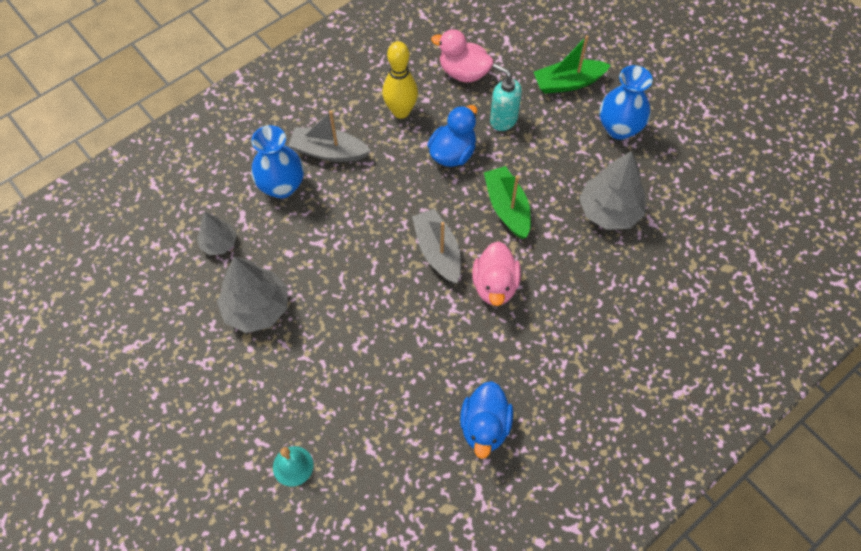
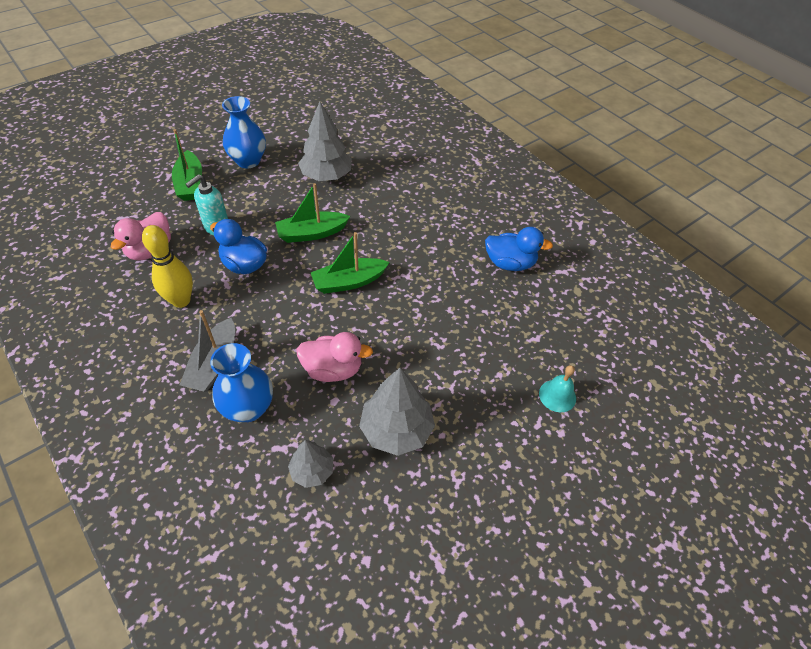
camera: 90 degrees left, 10 degrees down
(438, 251) = (349, 282): grey boat -> green boat
(495, 285) = (386, 247): pink duck -> pink duck (333, 369)

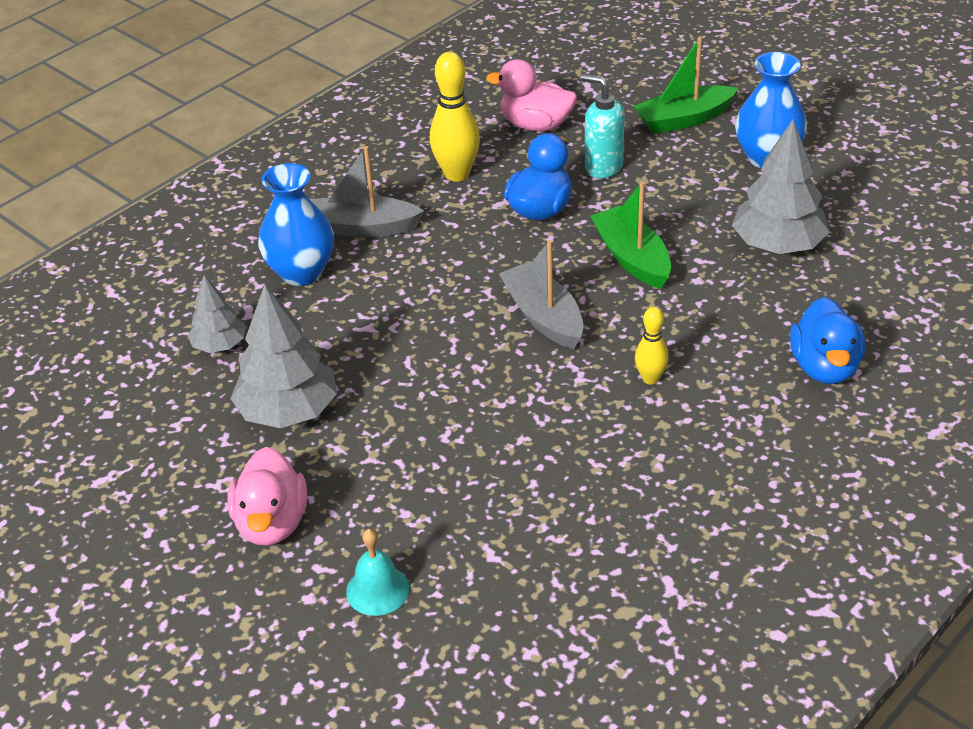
camera: 85 degrees right, 10 degrees down
(333, 369) = (376, 332): pink duck -> pink duck (272, 523)
(349, 282) = (543, 317): green boat -> grey boat
(416, 247) = (650, 378): none -> yellow bowling pin
(510, 263) = (660, 506): blue duck -> blue duck (824, 367)

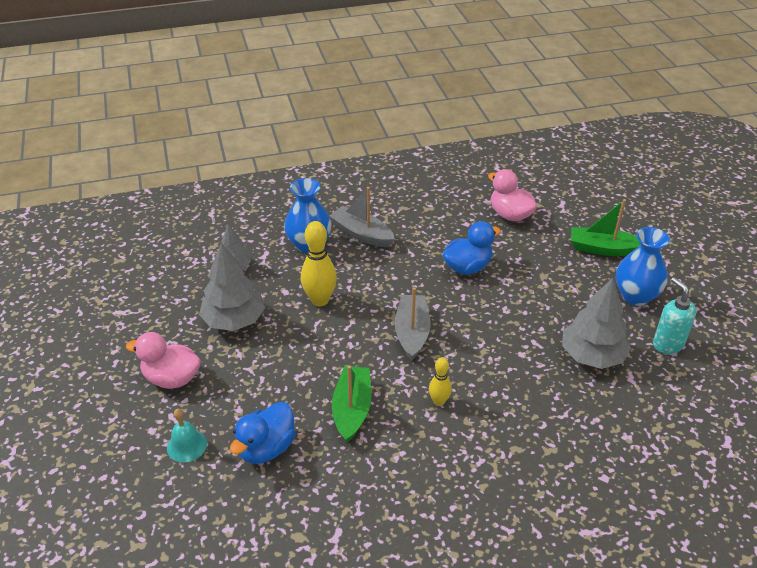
camera: 30 degrees right, 0 degrees up
(272, 523) = (172, 378): pink duck -> pink duck turned 75 degrees clockwise
(457, 174) = (439, 225): yellow bowling pin -> yellow bowling pin (320, 300)
(603, 167) = (527, 257): turquoise soap dispenser -> turquoise soap dispenser (667, 344)
(632, 258) = (494, 321): green boat -> green boat (352, 409)
(824, 367) = (551, 450): blue duck -> blue duck (266, 448)

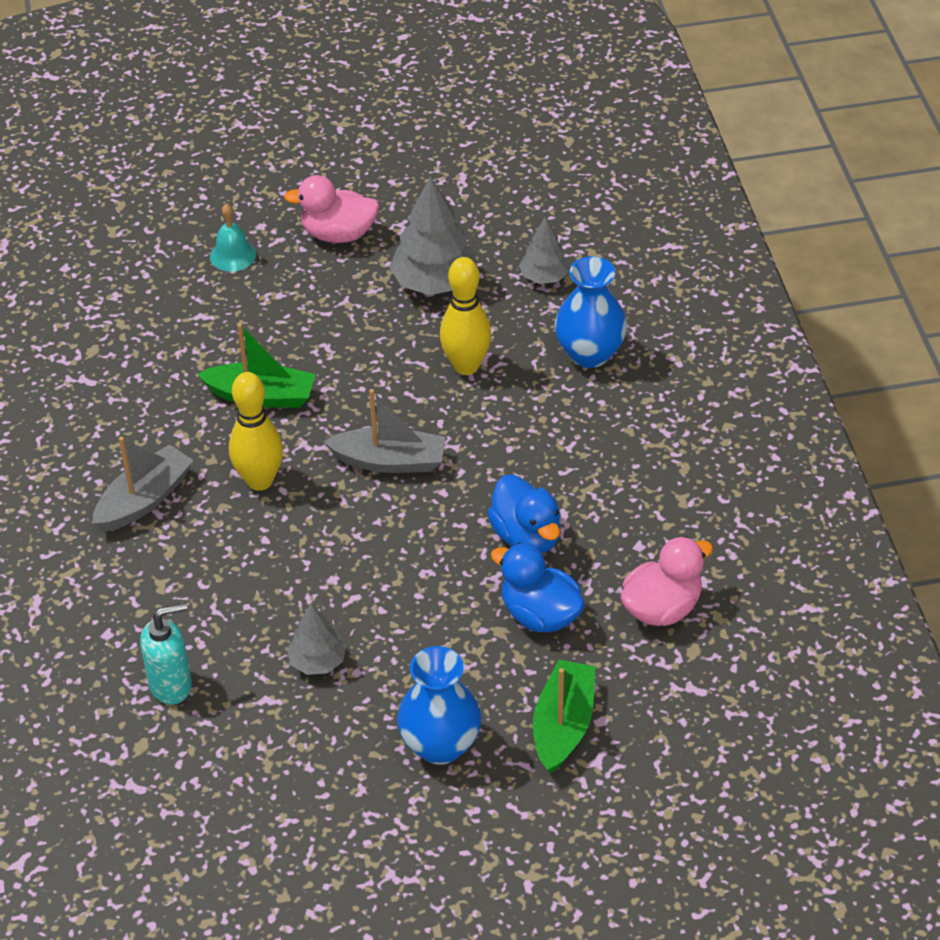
camera: 95 degrees right, 5 degrees up
(172, 378) = (338, 234): pink duck -> pink duck turned 105 degrees counterclockwise
(266, 448) = (216, 321): blue duck -> blue duck (540, 615)
(362, 234) = (614, 414): grey boat -> grey boat (144, 499)
(439, 401) = (260, 480): yellow bowling pin -> yellow bowling pin, size x1.76
(592, 355) = (317, 661): grey tree -> grey tree, size x0.58
(667, 344) = (328, 762): turquoise soap dispenser -> turquoise soap dispenser (171, 685)

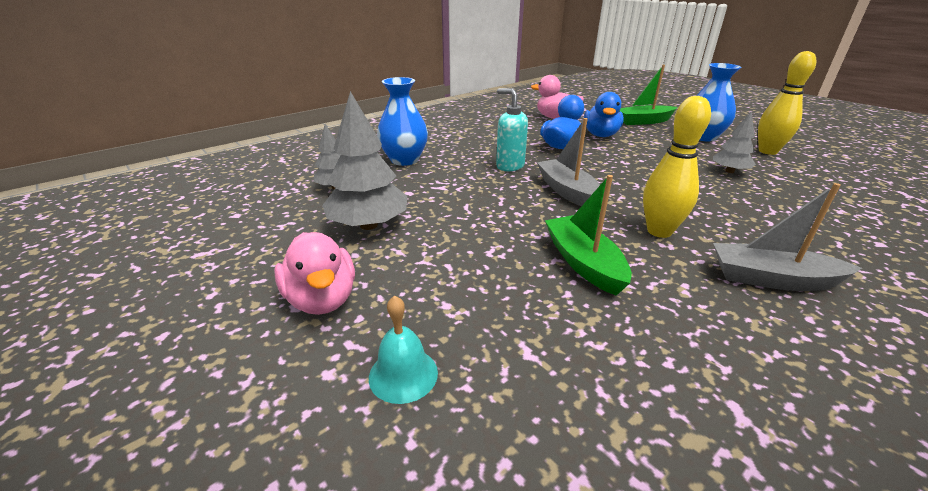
camera: 120 degrees left, 15 degrees down
(171, 685) = (842, 205): turquoise soap dispenser -> turquoise soap dispenser (509, 166)
(466, 366) = (452, 190): yellow bowling pin -> yellow bowling pin (767, 151)

